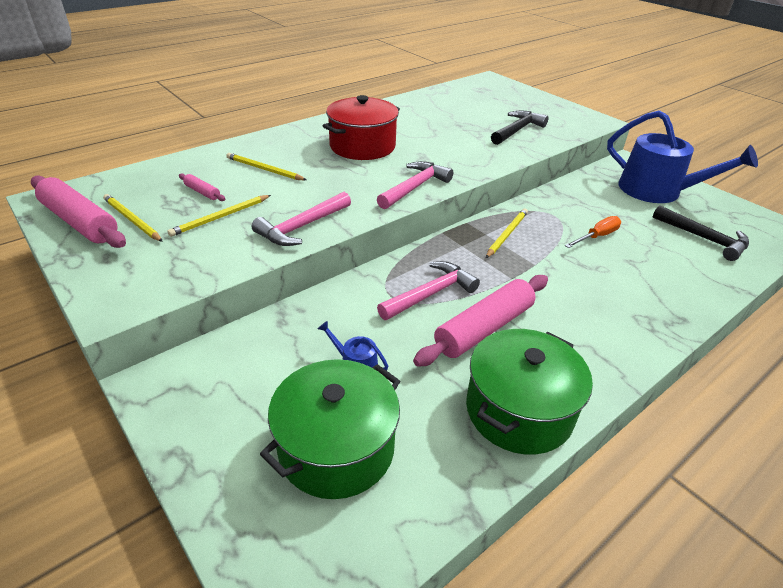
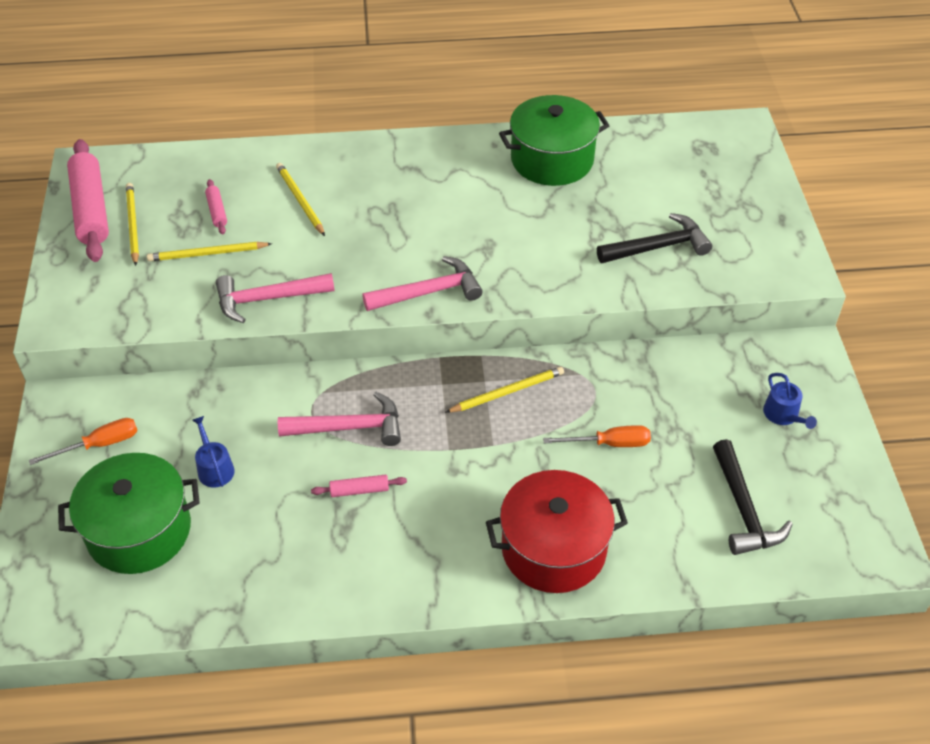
camera: 35 degrees right, 10 degrees up
(227, 397) = (99, 445): none -> orange screwdriver
(362, 146) = (435, 203): red pot -> red pot (553, 548)
(484, 329) = (359, 490): pink rolling pin -> pink rolling pin, size x0.45
(519, 410) = (304, 581): green pot -> green pot (552, 160)
(657, 191) = (783, 415): blue watering can -> blue watering can, size x0.40

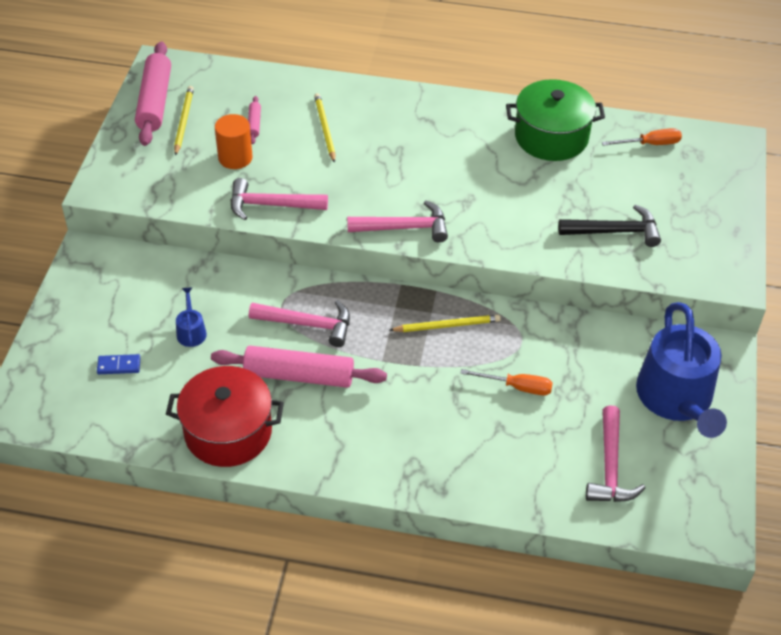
camera: 15 degrees right, 0 degrees up
(99, 445) = (108, 292): orange screwdriver -> orange screwdriver (650, 144)
(139, 530) = (119, 365): green pot -> blue domino
(207, 254) = (235, 158): yellow pencil -> orange cylinder
(359, 490) = (299, 376): pink rolling pin -> pink rolling pin, size x2.22
(553, 548) = (439, 459): red pot -> red pot (228, 432)
(743, 509) = (610, 467): black hammer -> pink hammer
(783, 415) = (677, 399): blue watering can -> blue watering can, size x2.49

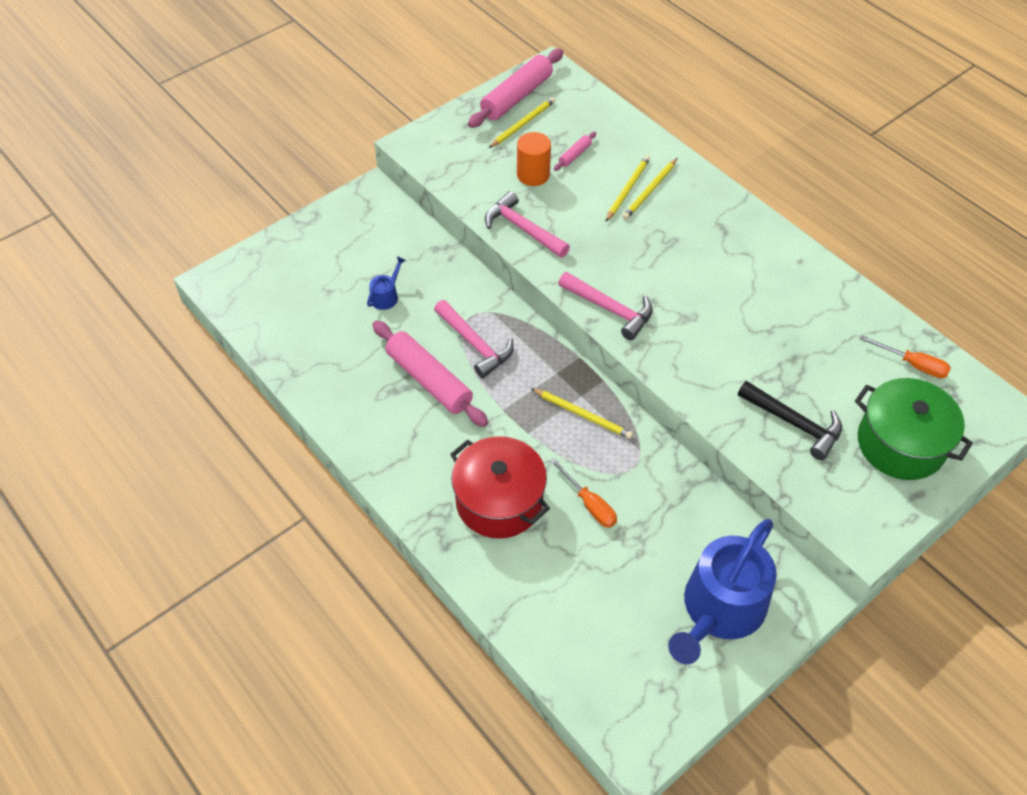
camera: 40 degrees right, 5 degrees up
(119, 365) = (313, 290): blue domino -> none
(228, 432) = (337, 390): red pot -> red pot (499, 501)
(343, 121) = (649, 191): none -> yellow pencil
(551, 137) = (821, 304): green pot -> green pot (900, 444)
(610, 467) = (600, 625): pink hammer -> none

